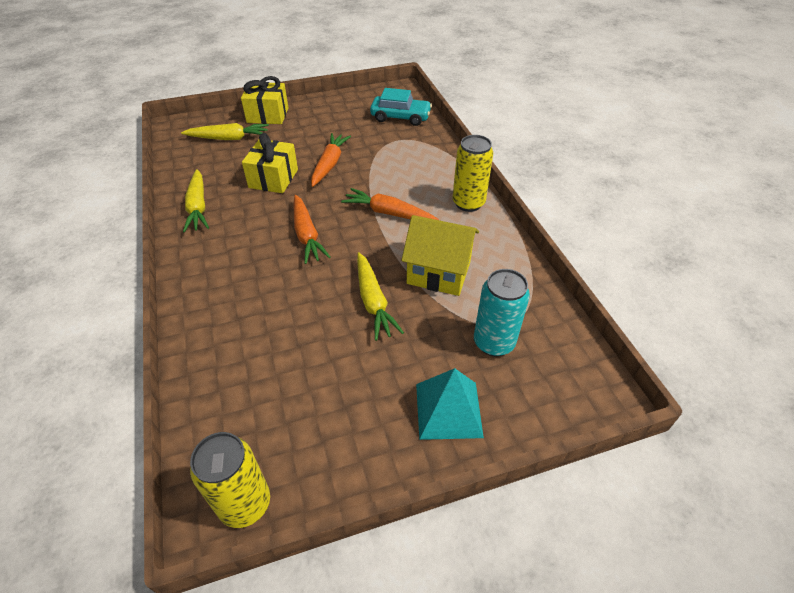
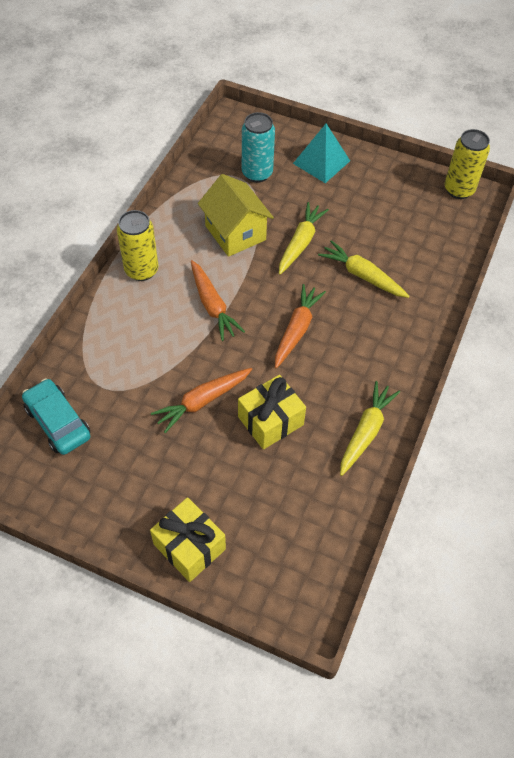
camera: 140 degrees left, 10 degrees up
(229, 138) = (266, 530): yellow carrot -> yellow carrot (362, 275)

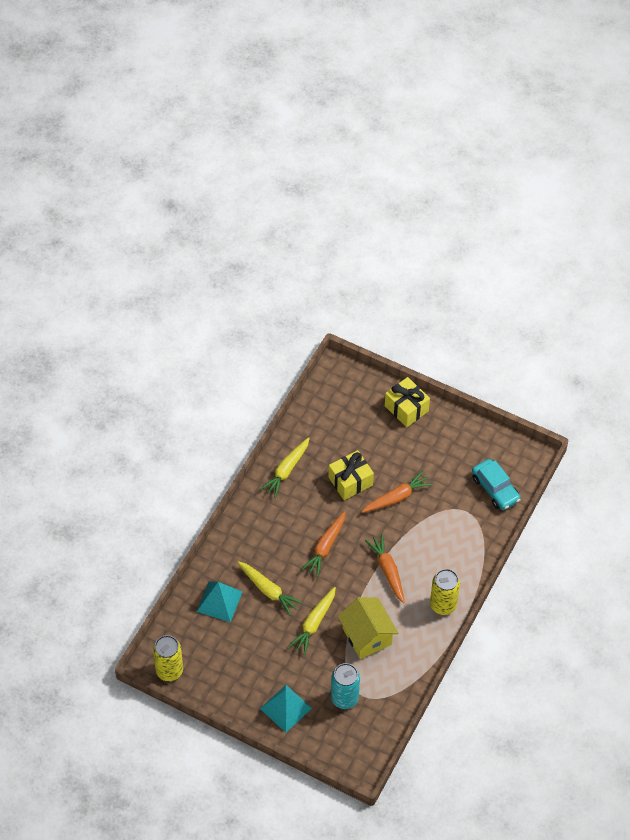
camera: 175 degrees left, 0 degrees up
(420, 260) = (219, 601): none -> turquoise pyramid

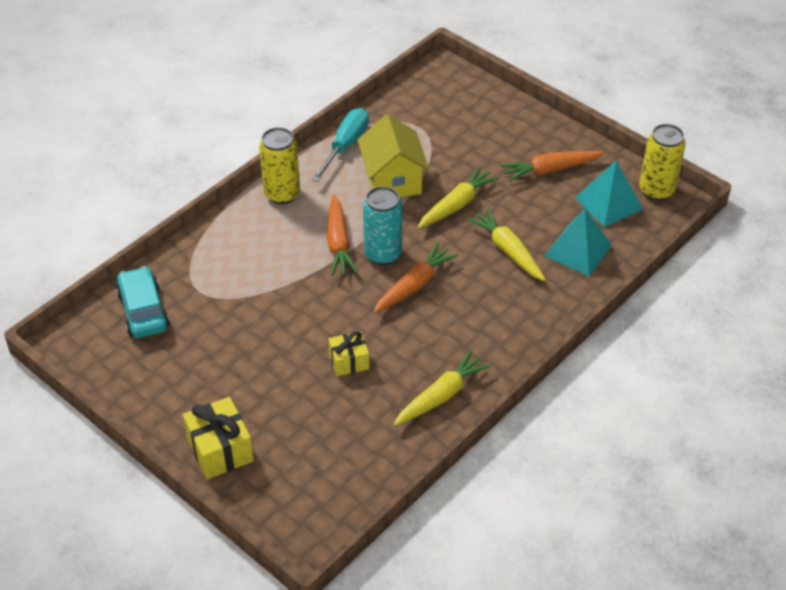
camera: 165 degrees left, 10 degrees down
(285, 708) = (516, 131): turquoise pyramid -> turquoise pyramid (609, 203)
(344, 698) = (442, 128): turquoise can -> turquoise can (383, 254)
(350, 481) = (349, 361): yellow gift -> yellow gift, size x0.64
(396, 497) = (289, 327): orange carrot -> orange carrot (549, 170)
(413, 663) = (345, 145): none -> turquoise screwdriver

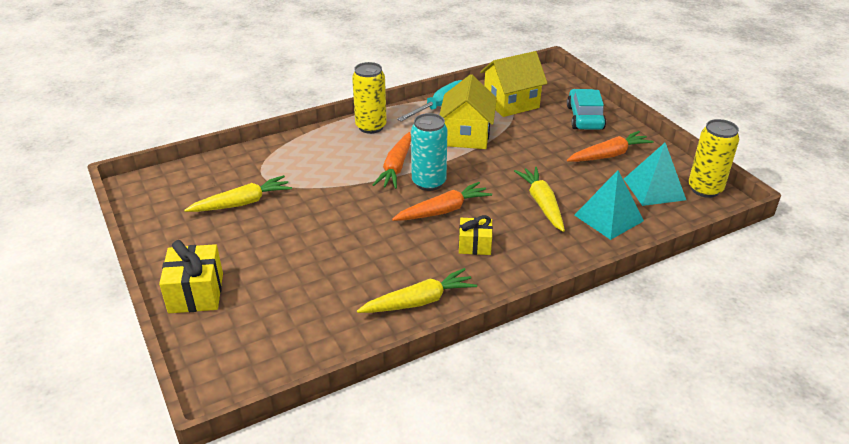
camera: 20 degrees right, 10 degrees down
(143, 310) = (210, 178): turquoise car -> turquoise car (585, 118)
(349, 361) = (351, 253): yellow gift -> yellow gift (475, 245)
(420, 122) = (511, 103): none -> yellow house
(456, 205) = (512, 162): yellow carrot -> yellow carrot (242, 203)
(549, 170) = (609, 155): orange carrot -> orange carrot turned 150 degrees clockwise

